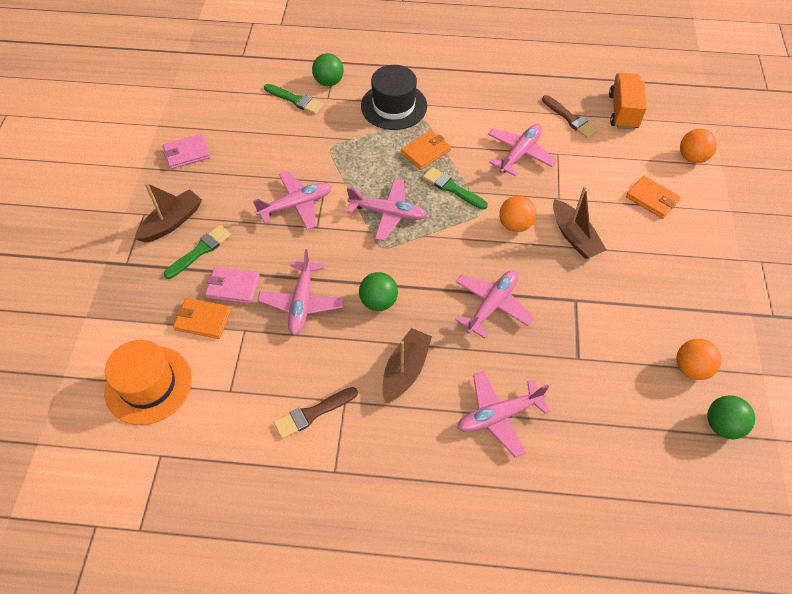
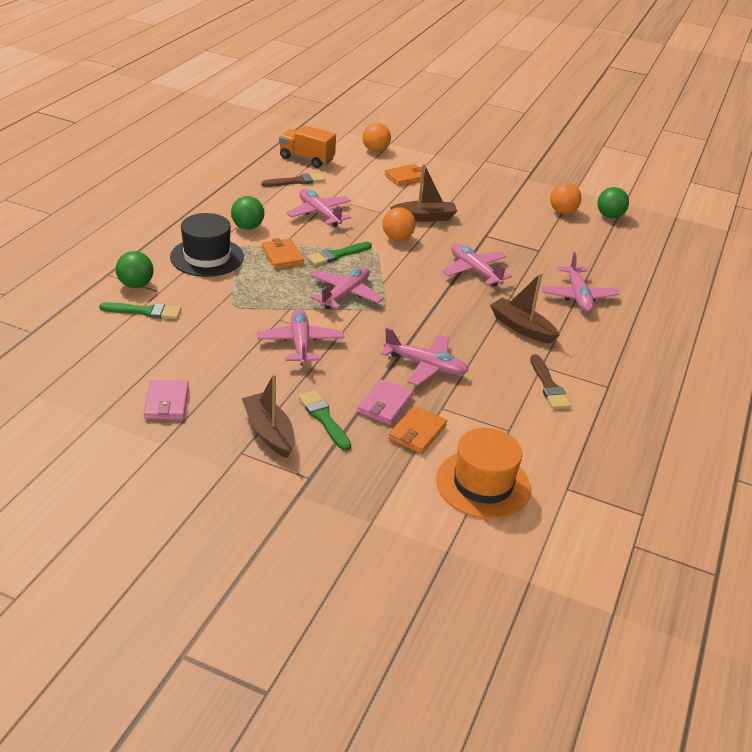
camera: 75 degrees left, 20 degrees down
(295, 100) = (144, 311): green brush -> green brush turned 45 degrees clockwise
(378, 301) = (444, 324): green ball -> green ball (247, 227)

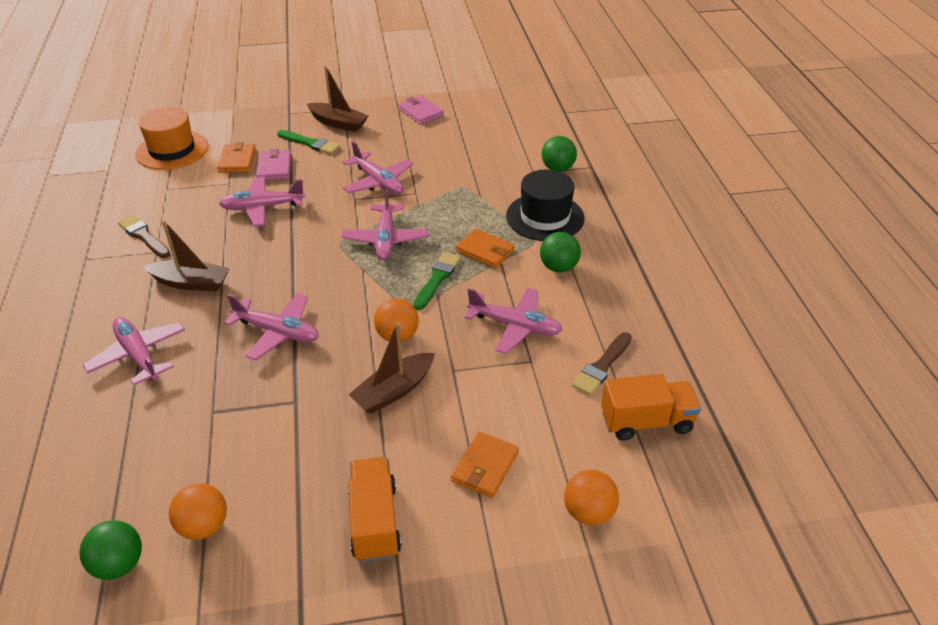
camera: 150 degrees right, 5 degrees up
(144, 311) = (519, 154): green brush -> none
(477, 183) = (374, 521): none -> orange truck

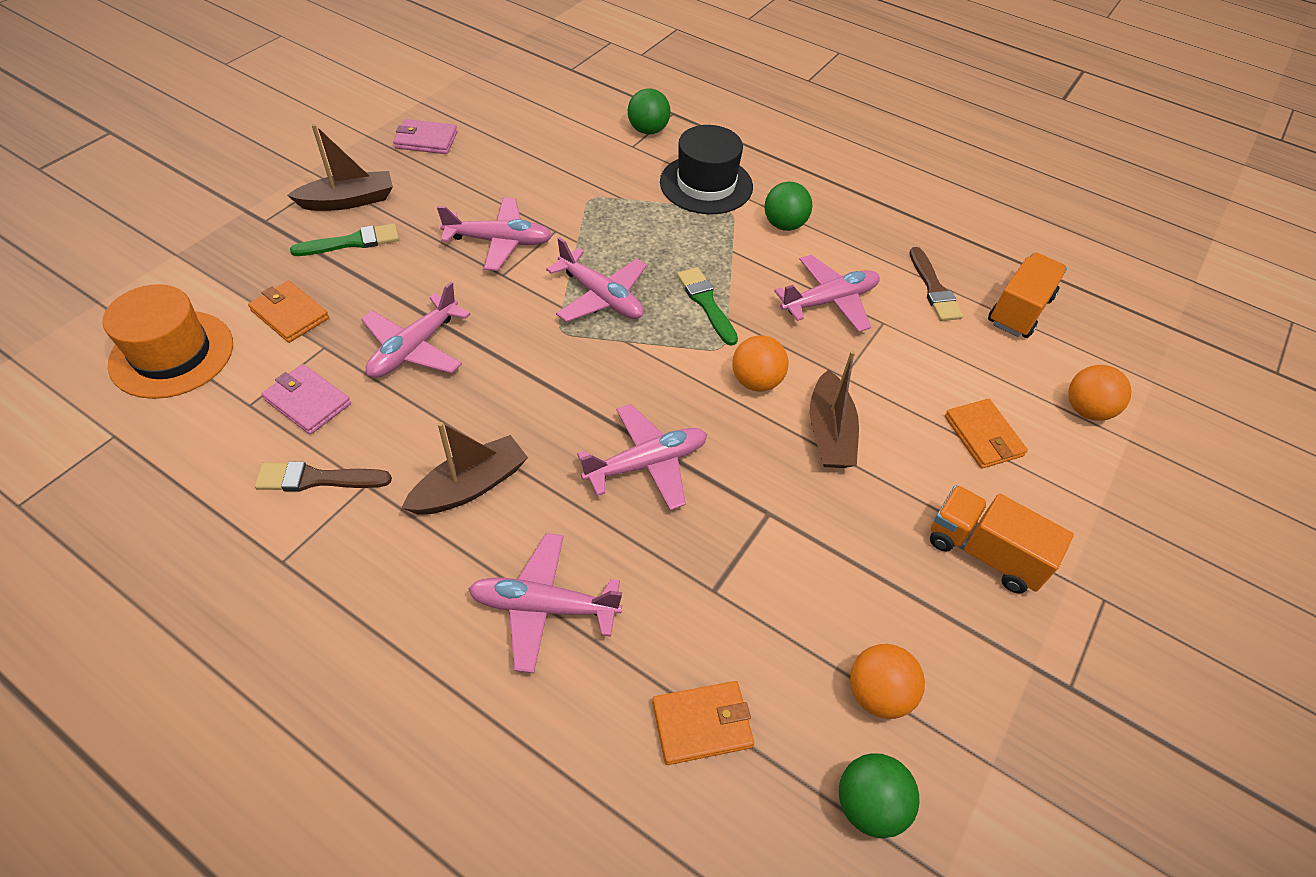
camera: 50 degrees left, 10 degrees up
(274, 168) = (353, 295): pink wallet -> pink wallet (308, 402)
(485, 251) = (705, 249): orange wallet -> orange wallet (702, 724)

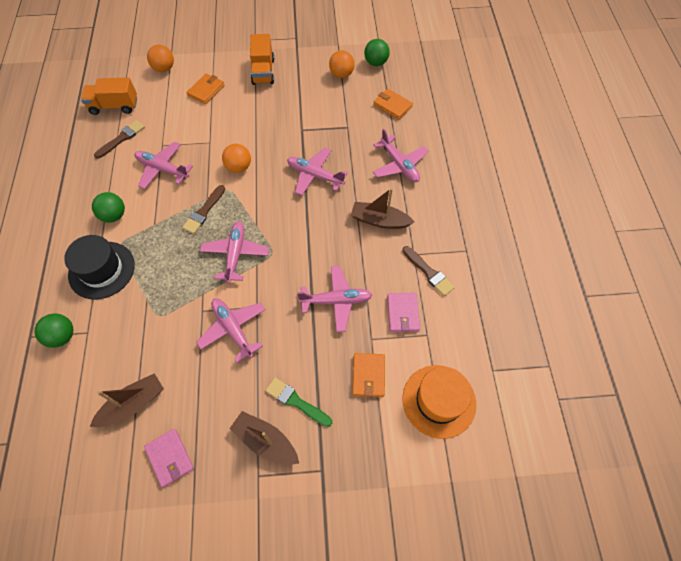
camera: 125 degrees left, 10 degrees up
(706, 303) = (204, 211): green brush -> brown brush
(829, 432) = (246, 132): brown boat -> brown boat (133, 404)

